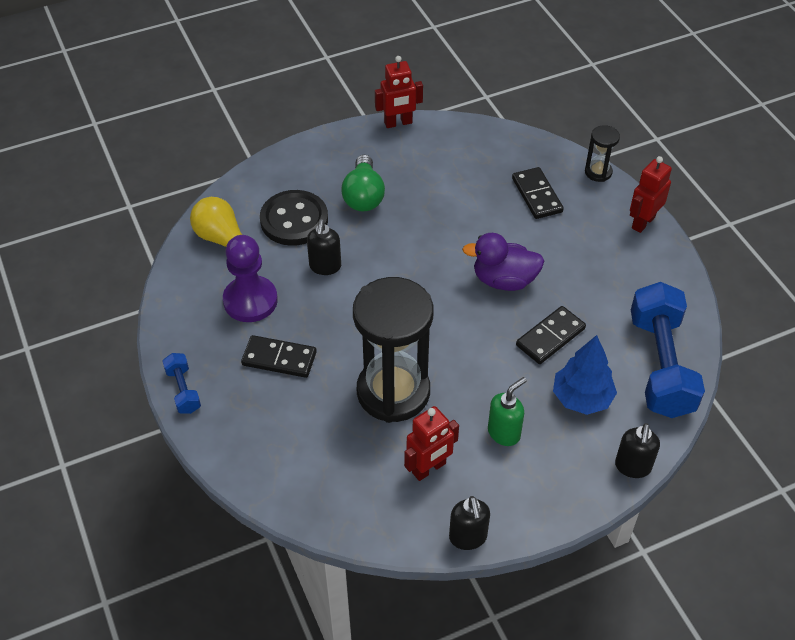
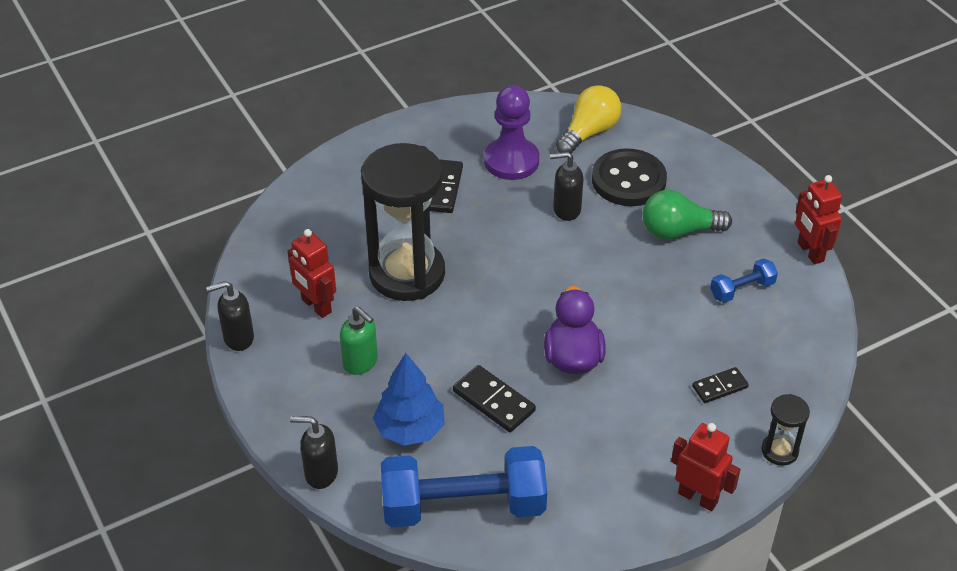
camera: 85 degrees right, 5 degrees down
(183, 390) = (398, 131): blue dumbbell -> blue dumbbell (742, 289)
(536, 195) = (719, 387): black domino -> black domino, size x0.65

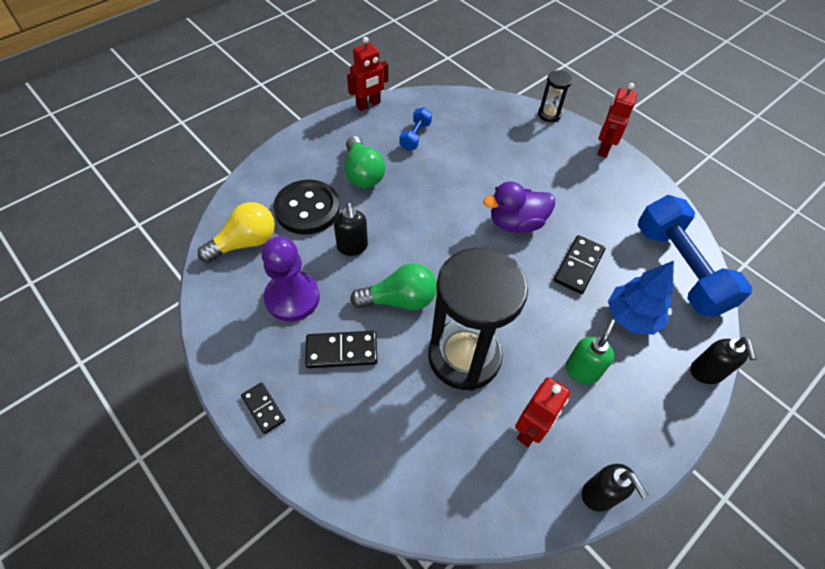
camera: 105 degrees left, 10 degrees up
(488, 237) = (400, 300): none -> green light bulb
(589, 132) = (245, 243): yellow light bulb -> yellow light bulb turned 120 degrees clockwise
(719, 387) = (509, 143): black domino -> black domino (263, 408)
(742, 289) = (415, 136): blue dumbbell -> blue dumbbell turned 60 degrees clockwise

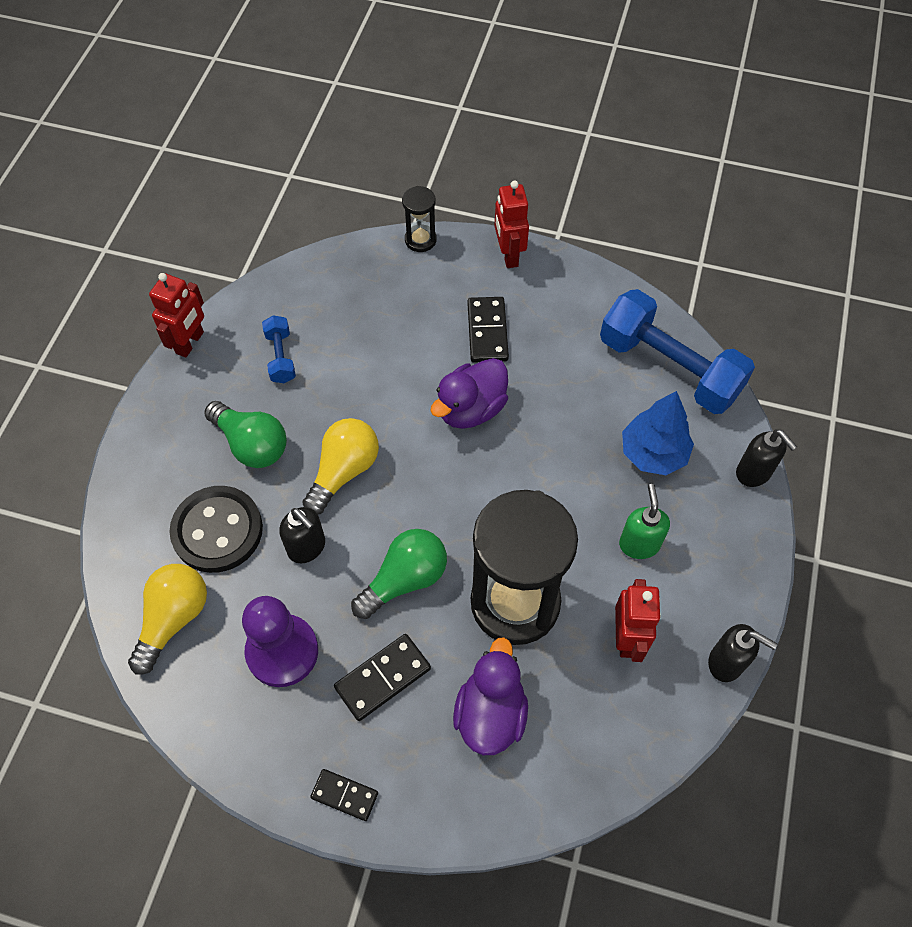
camera: 30 degrees left, 5 degrees up
(396, 418) = (490, 713): none -> purple duck
(407, 216) = (344, 471): none -> yellow light bulb
(578, 266) = (568, 424): black domino -> black domino (487, 332)

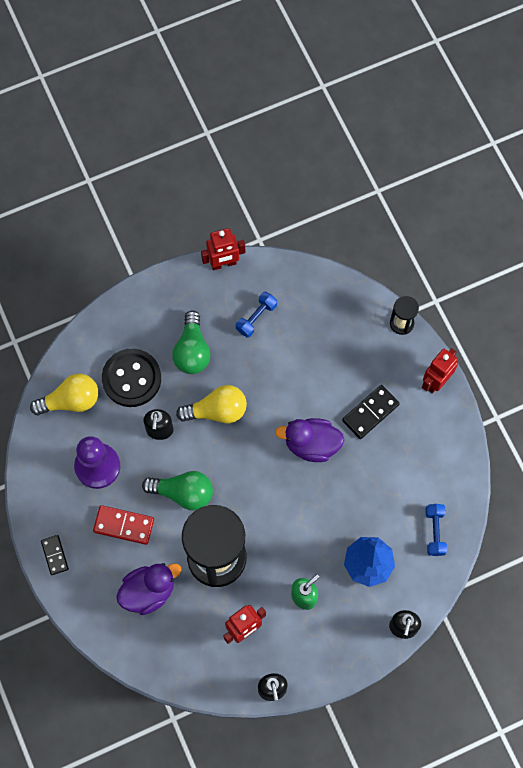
camera: 50 degrees right, 10 degrees up
(383, 678) = (124, 525): black domino -> red domino
(669, 368) = (434, 532): blue dumbbell -> blue dumbbell, size x0.46

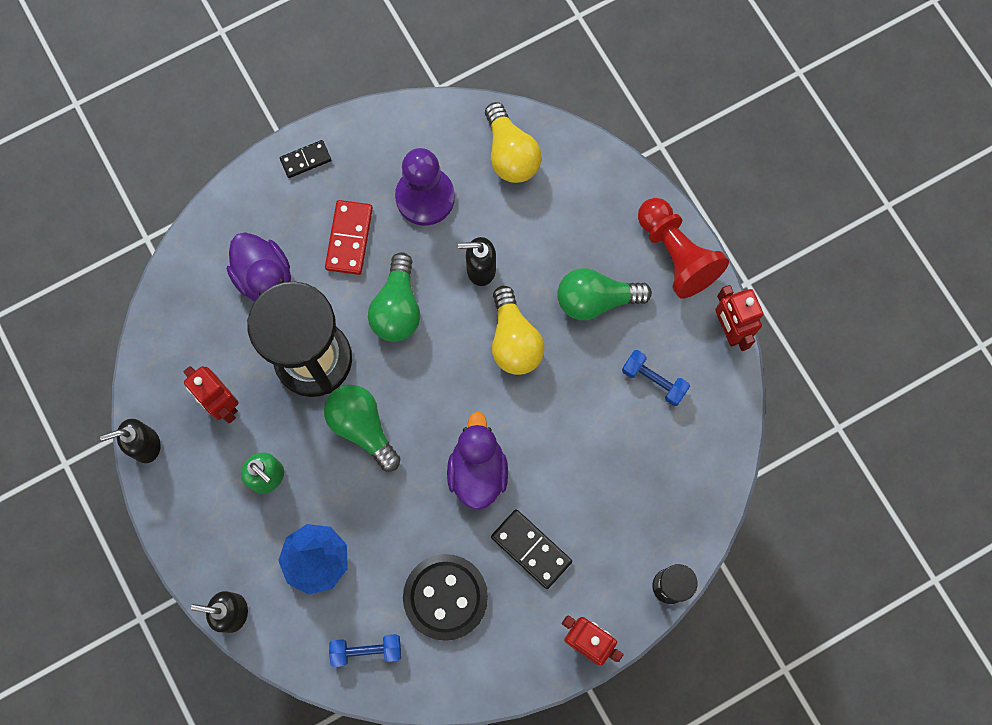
camera: 85 degrees right, 5 degrees up
(131, 378) = (548, 226): black button -> black button (445, 597)
(164, 292) = (676, 254): none -> red pawn
(272, 525) = (362, 427): none -> green light bulb

